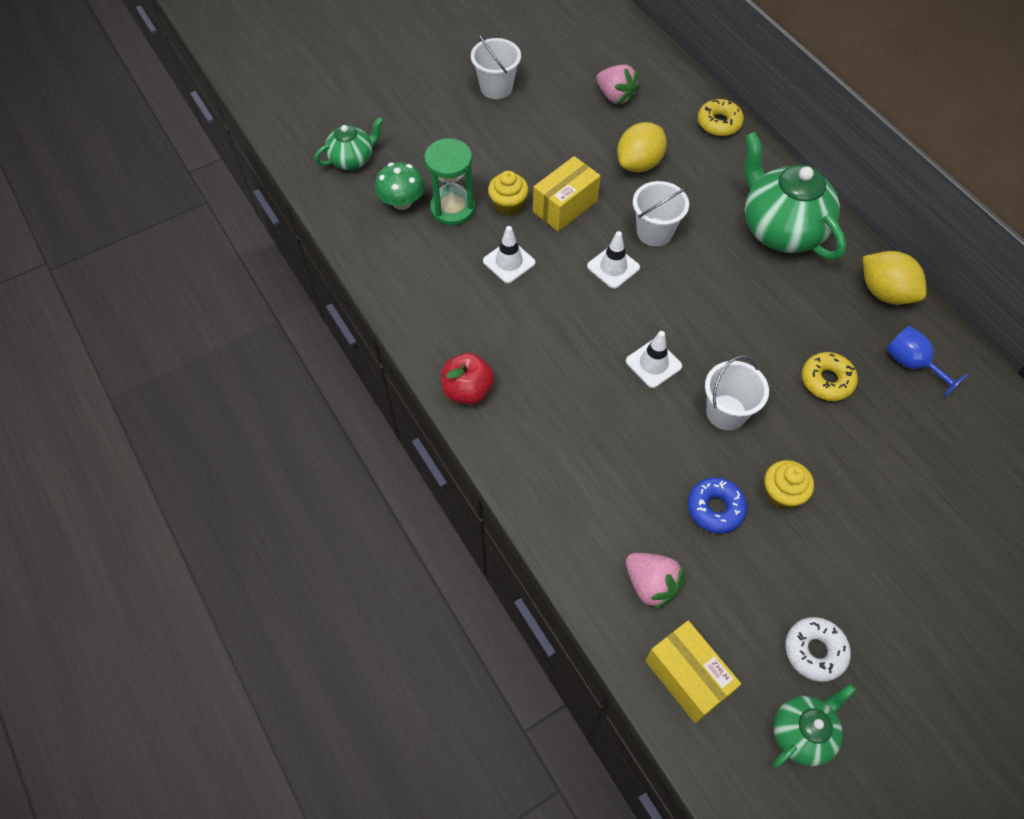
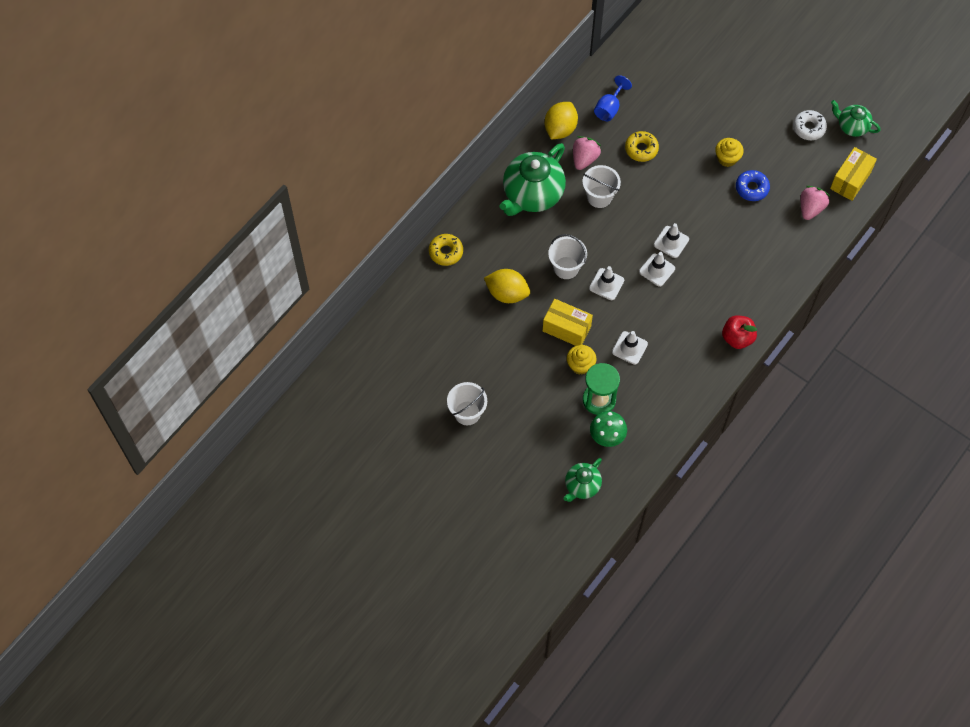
camera: 110 degrees left, 5 degrees up
(352, 159) = (582, 486): green teapot -> green teapot turned 90 degrees counterclockwise
(614, 331) = (657, 270): none -> white traffic cone
(615, 97) = (445, 327): pink strawberry -> pink strawberry (584, 159)
(726, 412) = (687, 196): white bucket -> white bucket (599, 197)

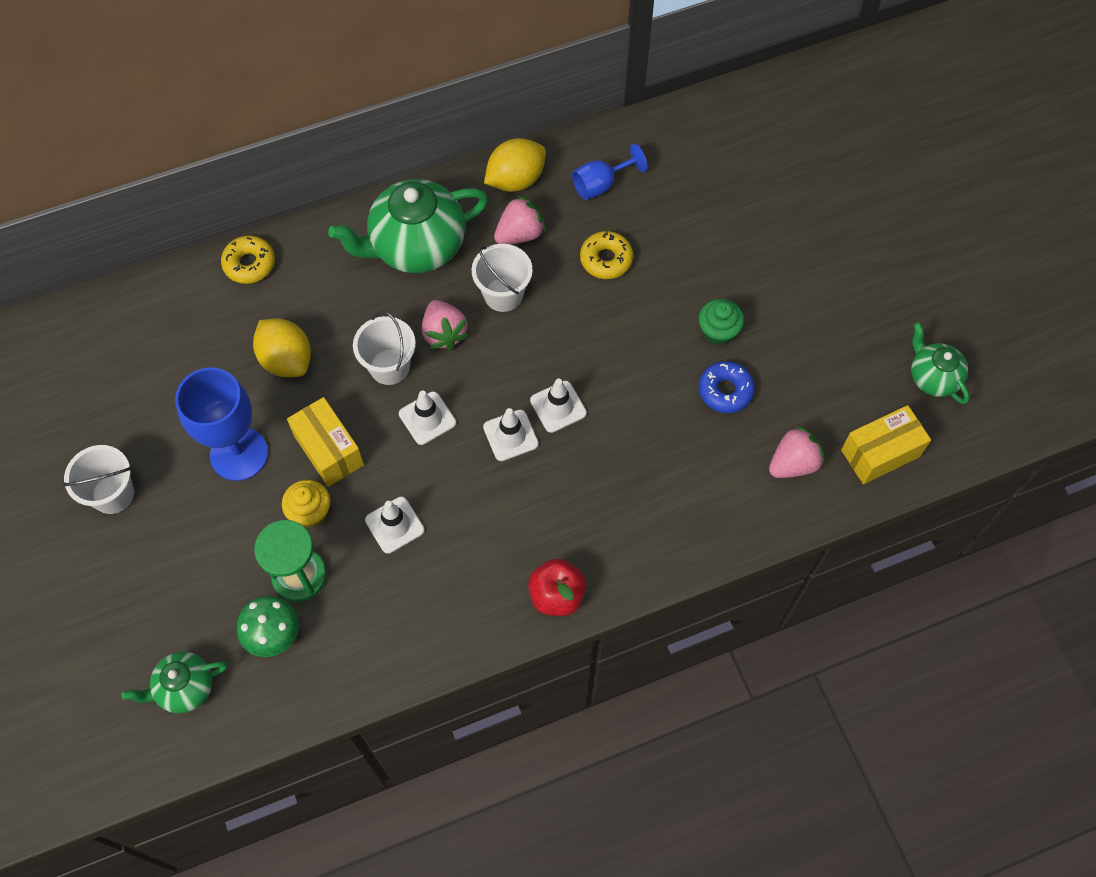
camera: 30 degrees right, 0 degrees up
(519, 356) = (239, 454): none -> blue goblet
(582, 234) = (444, 333): none -> pink strawberry
(727, 158) = (718, 331): yellow cupcake -> green cupcake
(809, 128) = (866, 348): white donut -> none

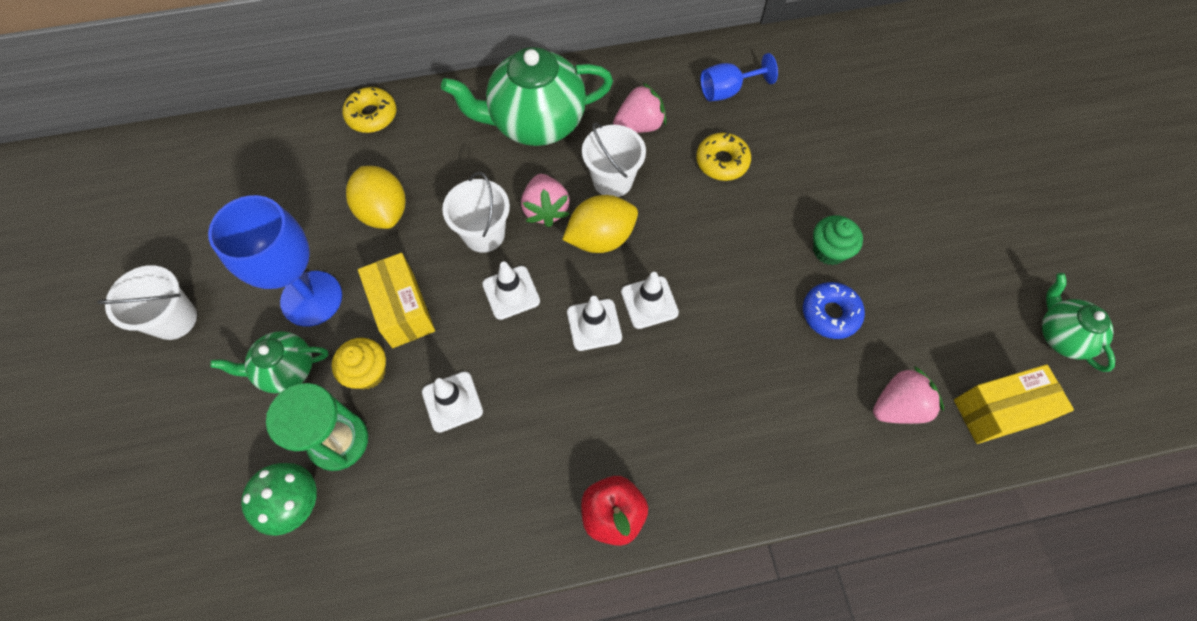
camera: 10 degrees right, 0 degrees up
(185, 688) = (182, 549): green teapot -> green teapot (286, 370)
(515, 179) = (644, 75): yellow lemon -> yellow lemon (601, 238)

